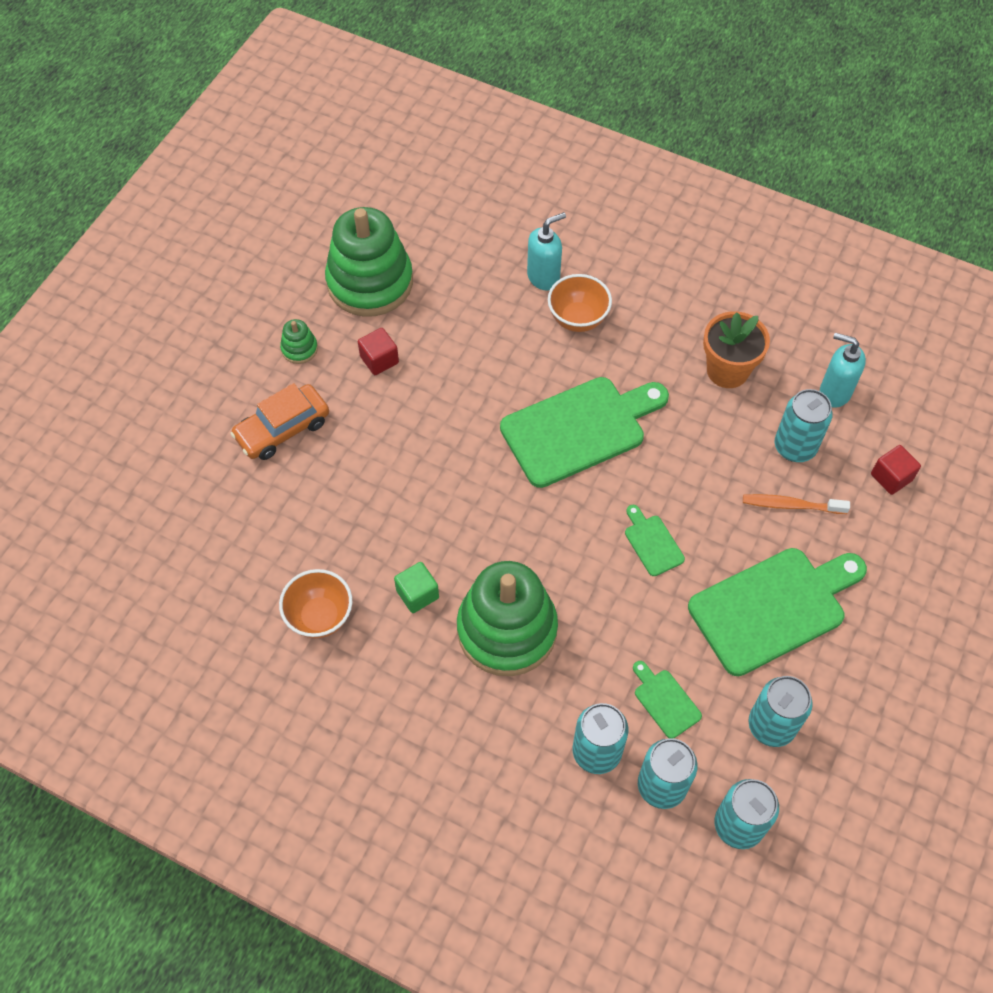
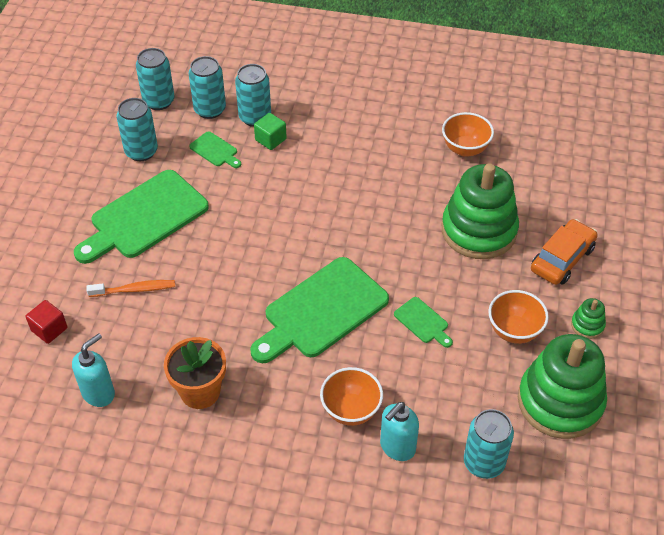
camera: 165 degrees right, 10 degrees down
(379, 360) = (514, 331): red cube -> orange bowl
(417, 594) = (404, 174): green cube -> green cube (270, 139)
(507, 630) = (334, 167): green stacking toy -> green stacking toy (479, 230)
(652, 543) = (242, 240): green cutting board -> green cutting board (423, 322)
(795, 447) = (133, 336): turquoise can -> turquoise can (484, 463)
(834, 392) = (99, 393): turquoise soap dispenser -> turquoise soap dispenser turned 60 degrees counterclockwise

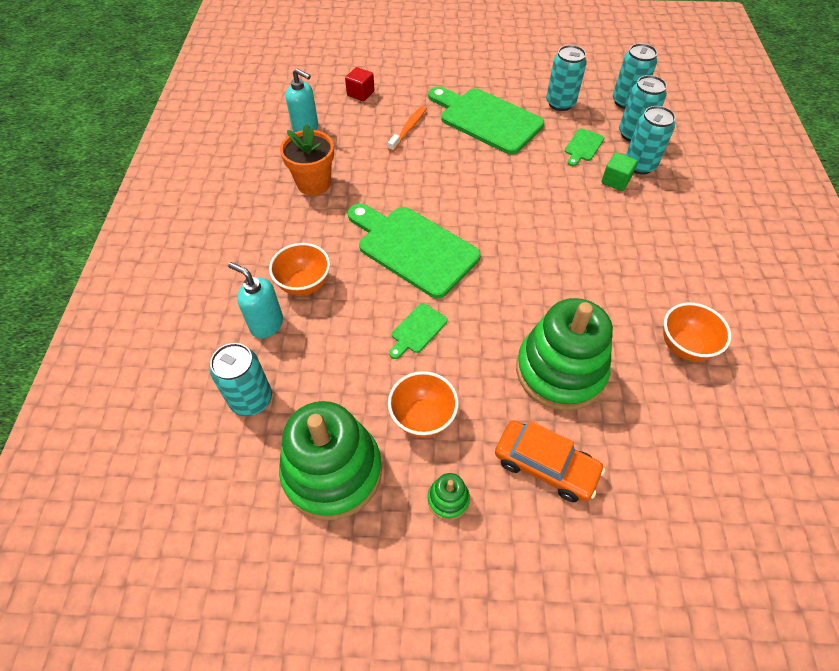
camera: 80 degrees right, 5 degrees up
(135, 289) = (409, 128): orange toothbrush -> orange toothbrush turned 135 degrees counterclockwise

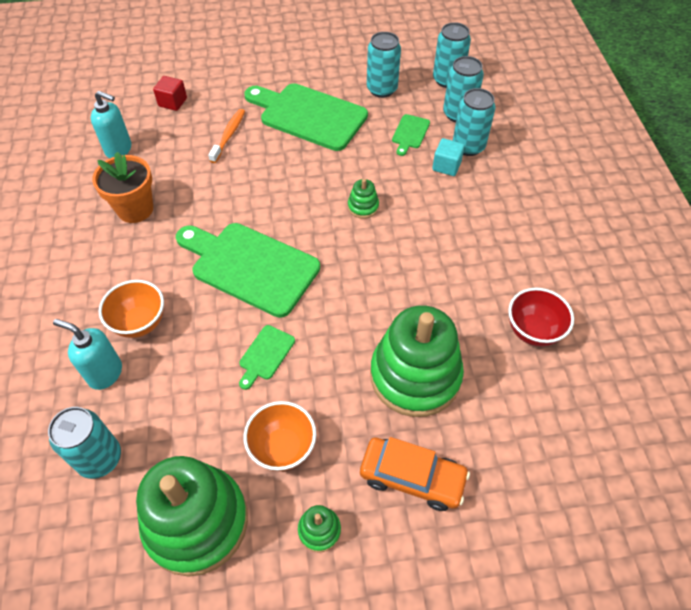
camera: 10 degrees left, 0 degrees up
(528, 208) = (363, 207): none -> green stacking toy
(615, 181) = (446, 166): green cube -> turquoise cube
(684, 346) = (533, 331): orange bowl -> red bowl

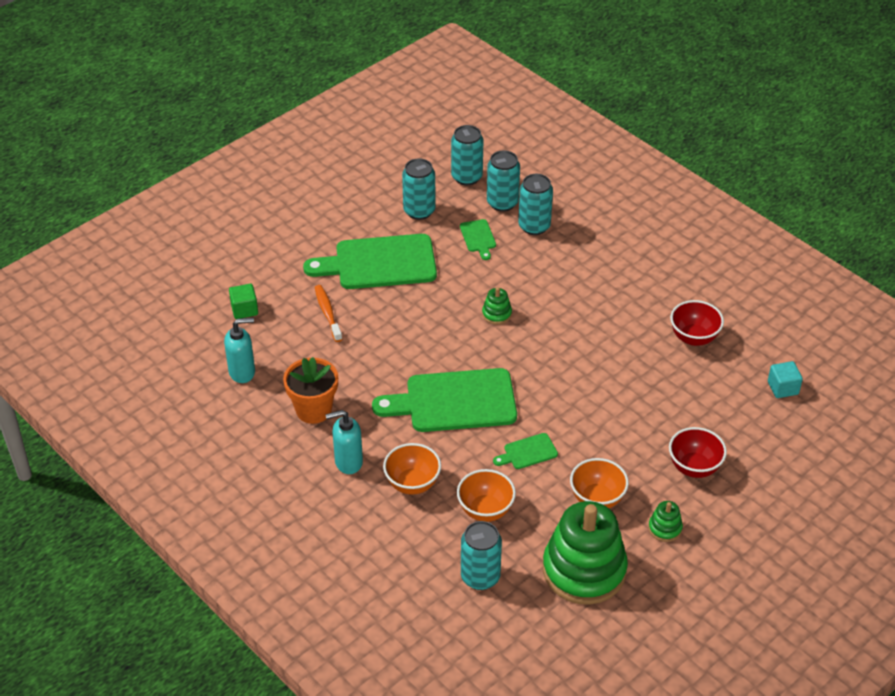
camera: 35 degrees left, 10 degrees down
(105, 373) = (424, 528): turquoise soap dispenser -> turquoise soap dispenser (348, 462)
(172, 390) = (485, 510): none -> orange bowl
(173, 102) = (244, 309): red cube -> green cube
(265, 355) = (528, 452): green cutting board -> green cutting board turned 75 degrees clockwise
(412, 477) = (694, 467): orange car -> red bowl
(415, 376) = (642, 408): green stacking toy -> none
(446, 166) = (531, 250): turquoise cube -> turquoise cube (783, 388)

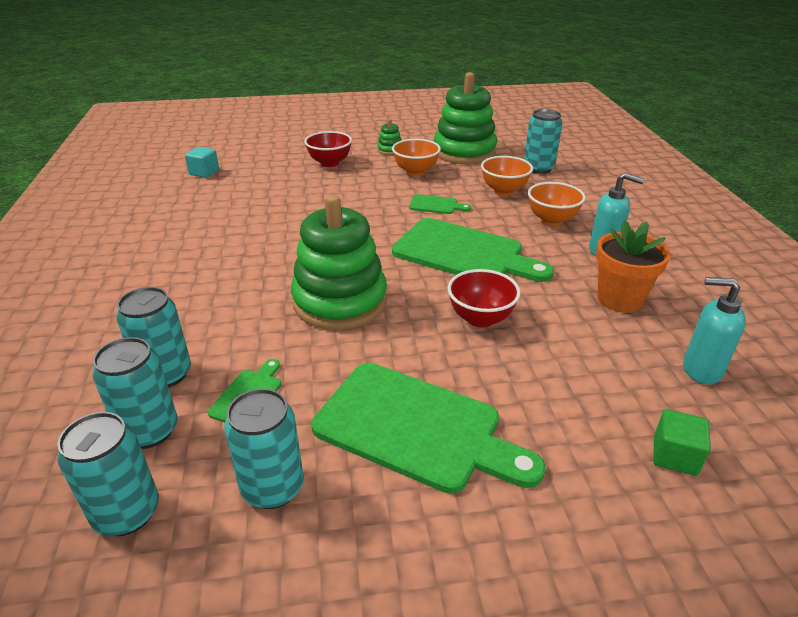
camera: 145 degrees left, 10 degrees down
(327, 313) = (542, 392): orange toothbrush -> none
(496, 314) = (340, 301): green stacking toy -> green stacking toy, size x2.43
(693, 338) = (204, 216): red bowl -> red bowl (480, 318)

